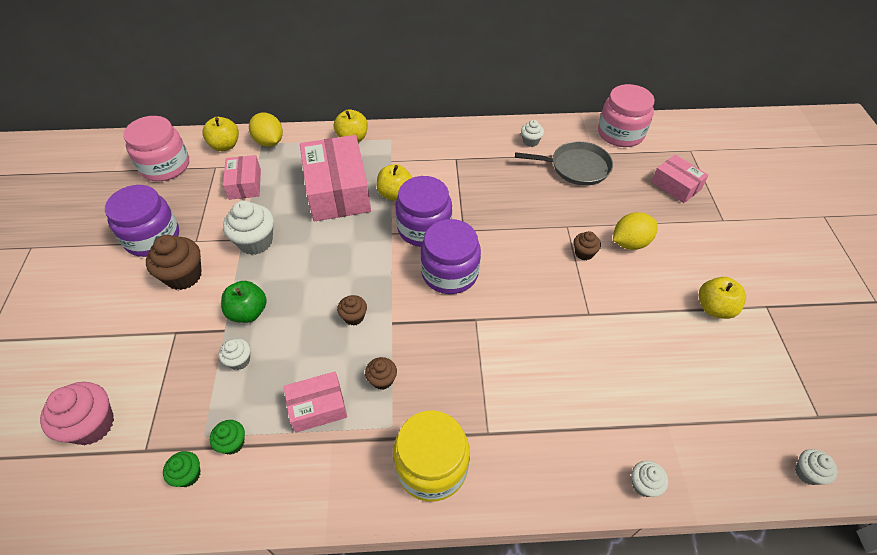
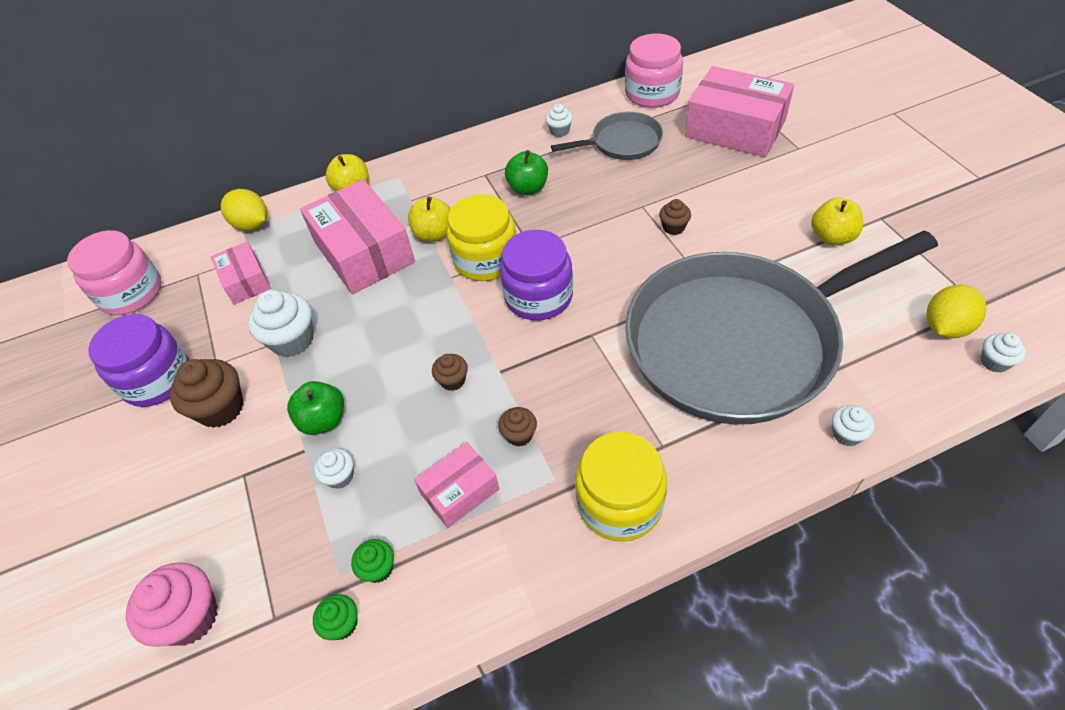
camera: 15 degrees left, 0 degrees up
(225, 145) = (197, 246): yellow apple -> none
(424, 228) = (486, 259): purple jar -> yellow jar
(483, 181) = (528, 188): none -> green apple
(591, 370) = (739, 342): none -> grey pan
(630, 243) = (716, 201): yellow lemon -> yellow lemon (945, 327)
(676, 185) = (735, 129): pink box -> pink box, size x1.85

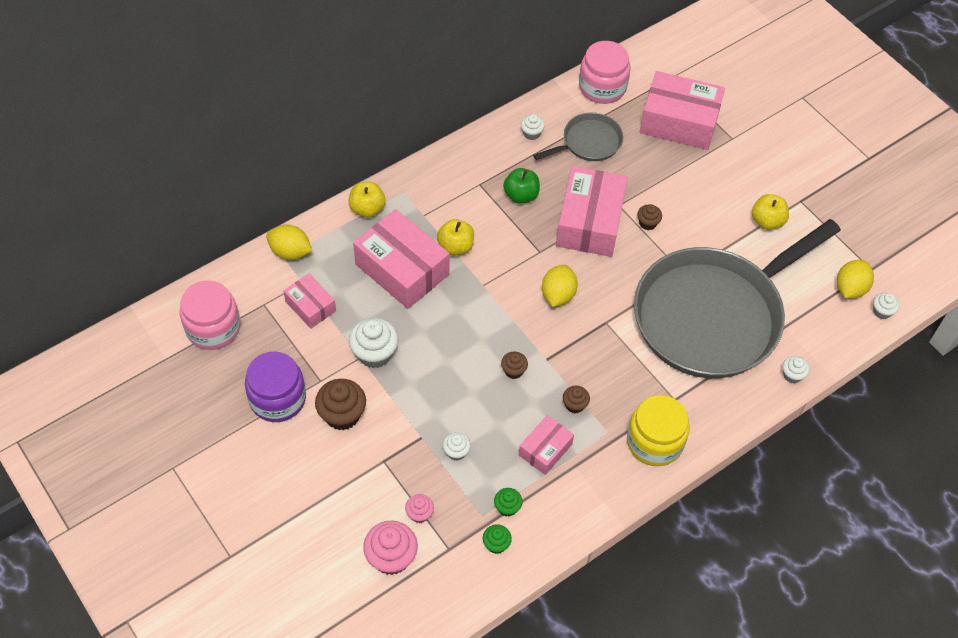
camera: 20 degrees left, 5 degrees up
(256, 557) = (419, 514): none -> pink cupcake
(323, 420) = (427, 413): green apple -> none
(486, 259) = (506, 266): yellow jar -> none
(538, 296) = (558, 295): purple jar -> yellow lemon
(601, 221) = (590, 222): none -> pink box

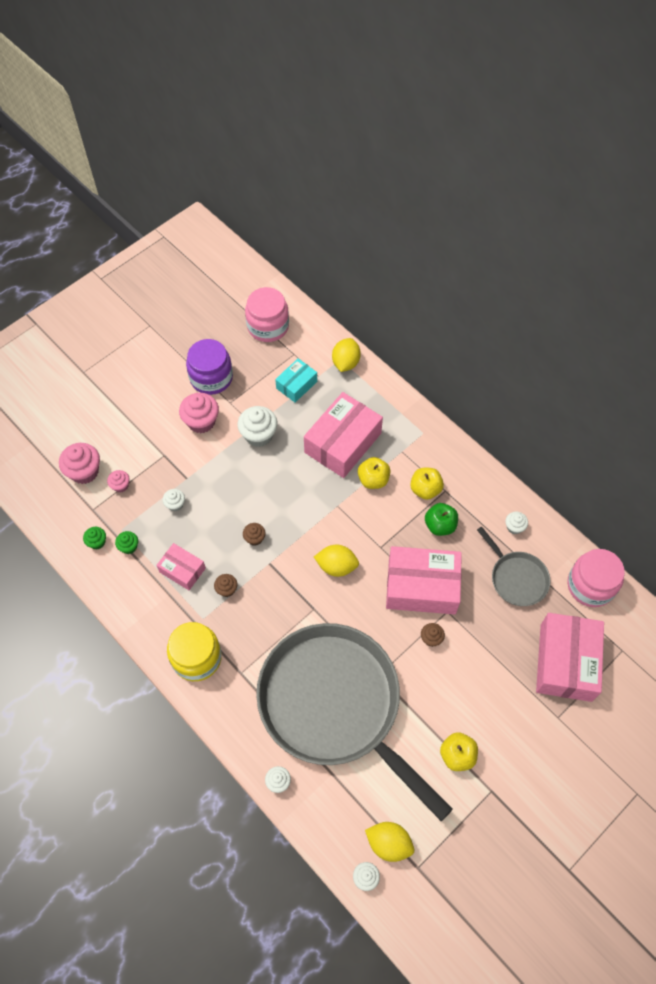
camera: 85 degrees right, 5 degrees up
(310, 306) = (296, 385): pink box -> turquoise box
(342, 415) = (201, 421): brown cupcake -> pink cupcake
(367, 209) = (399, 409): yellow apple -> yellow apple (425, 489)

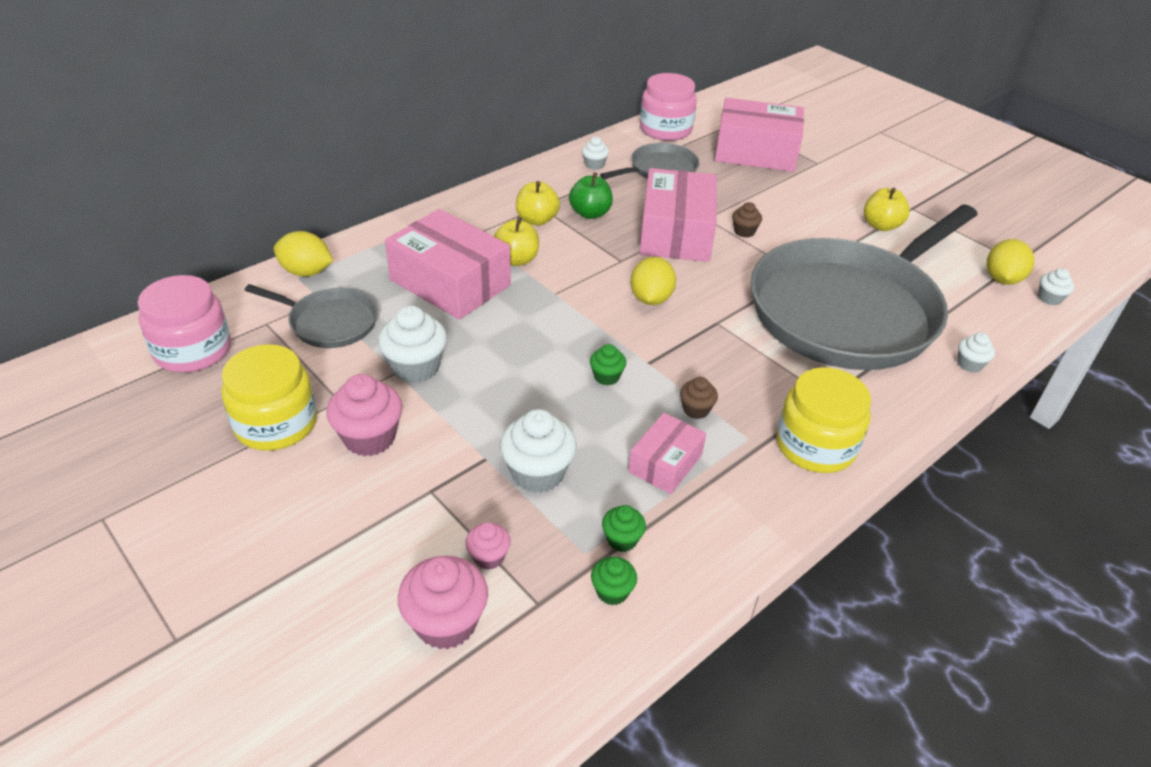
camera: 90 degrees left, 20 degrees down
(175, 504) = (537, 473): white cupcake -> white cupcake, size x1.84
(211, 378) = (276, 424): purple jar -> yellow jar
(255, 538) = (606, 377): brown cupcake -> green cupcake
(296, 385) = (330, 322): turquoise box -> grey pan

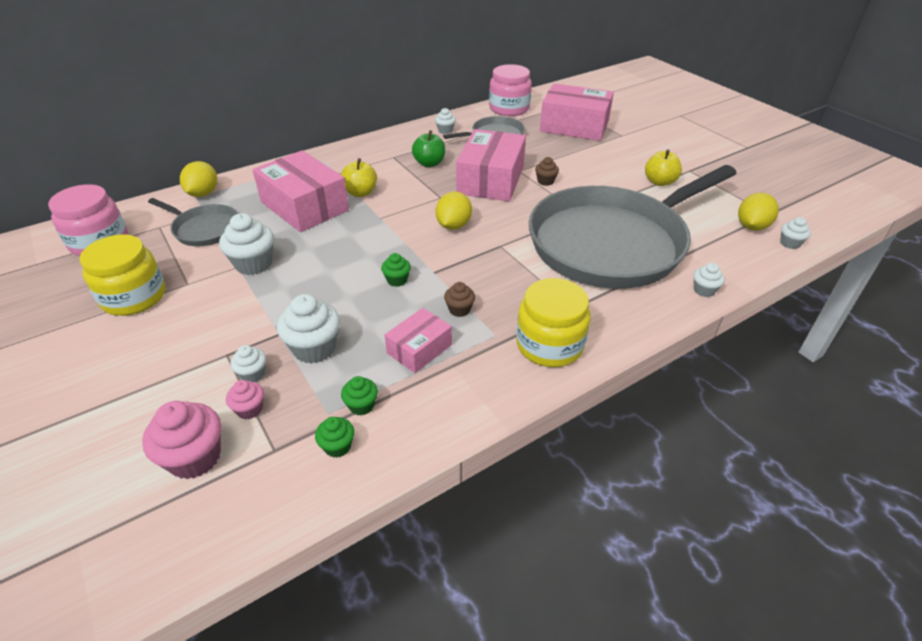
camera: 10 degrees right, 0 degrees up
(306, 272) = (203, 193): yellow lemon -> yellow lemon turned 75 degrees clockwise
(369, 438) = (197, 312): pink cupcake -> none
(474, 512) = (253, 374): none -> white cupcake
(537, 220) = (387, 166): yellow apple -> none

